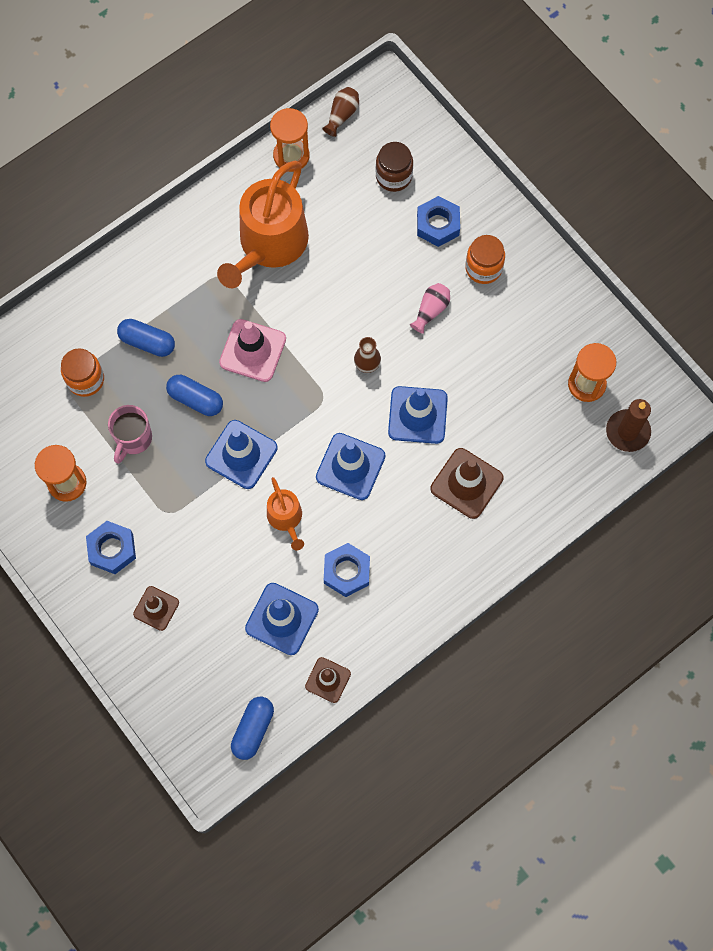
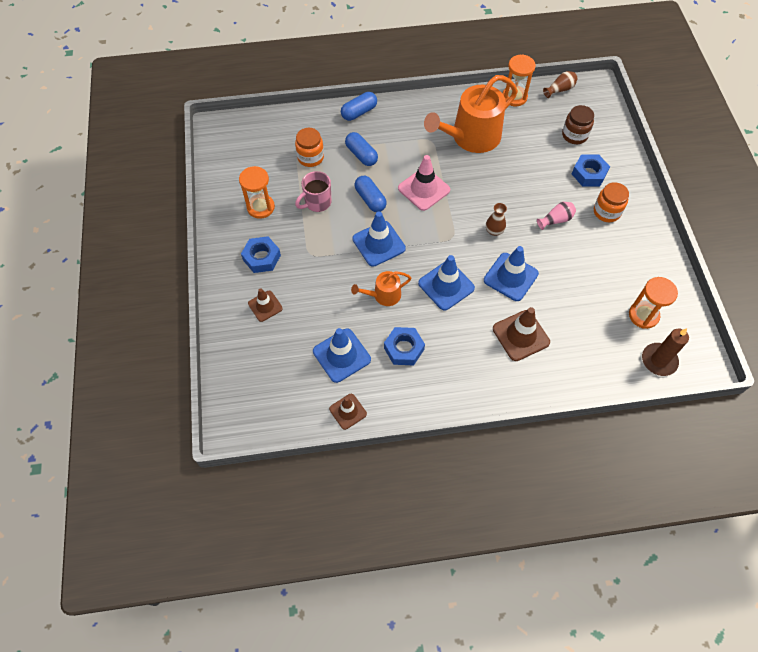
camera: 30 degrees right, 10 degrees down
(253, 729) = (277, 416): blue capsule -> blue capsule (359, 112)
(286, 518) = (383, 295): orange watering can -> orange watering can turned 60 degrees clockwise

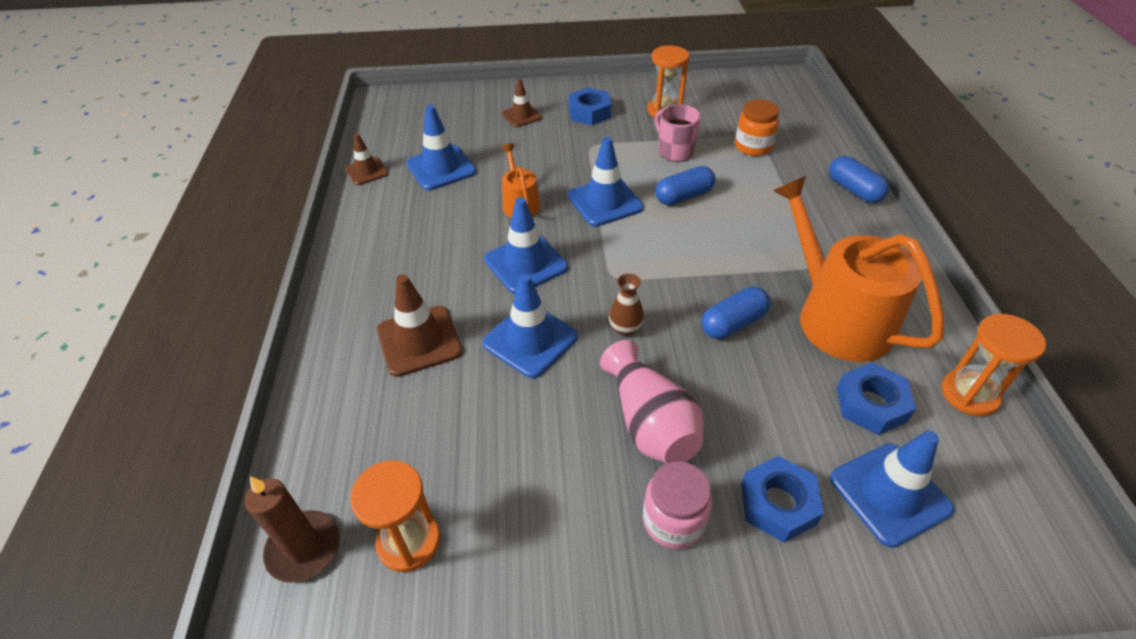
camera: 95 degrees right, 15 degrees down
(361, 155) = (767, 190): blue capsule -> blue capsule (733, 323)
(404, 349) = (434, 218): blue nut -> blue nut (871, 404)
(424, 189) = (708, 251): pink traffic cone -> none
(556, 220) = (650, 422): pink vase -> pink vase, size x1.81
(560, 89) = (1031, 486): brown vase -> none
(574, 135) = (889, 493): brown jar -> blue traffic cone
(606, 212) = (673, 521): orange jar -> pink jar

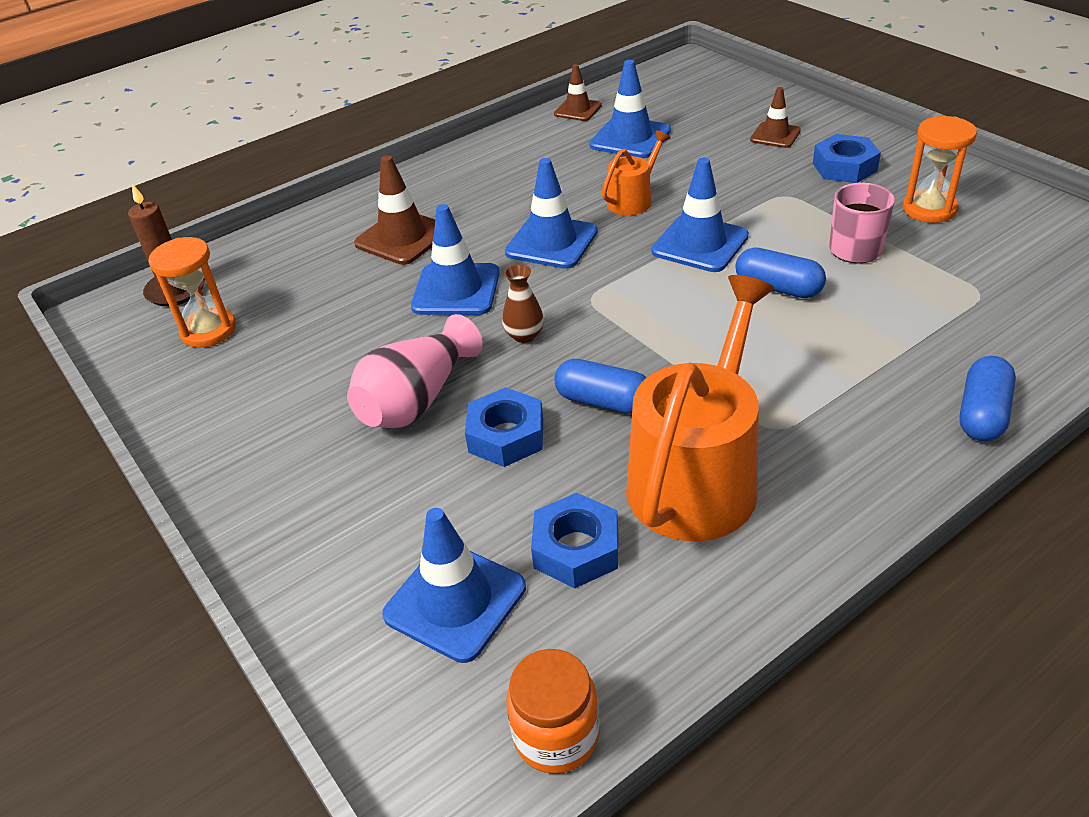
camera: 60 degrees right, 5 degrees down
(673, 521) = (316, 458): pink jar -> none
(753, 146) = (955, 298): orange jar -> orange jar (556, 735)
(778, 504) = (381, 519): blue nut -> blue nut (506, 436)
(969, 394) = (674, 636): orange hourglass -> none

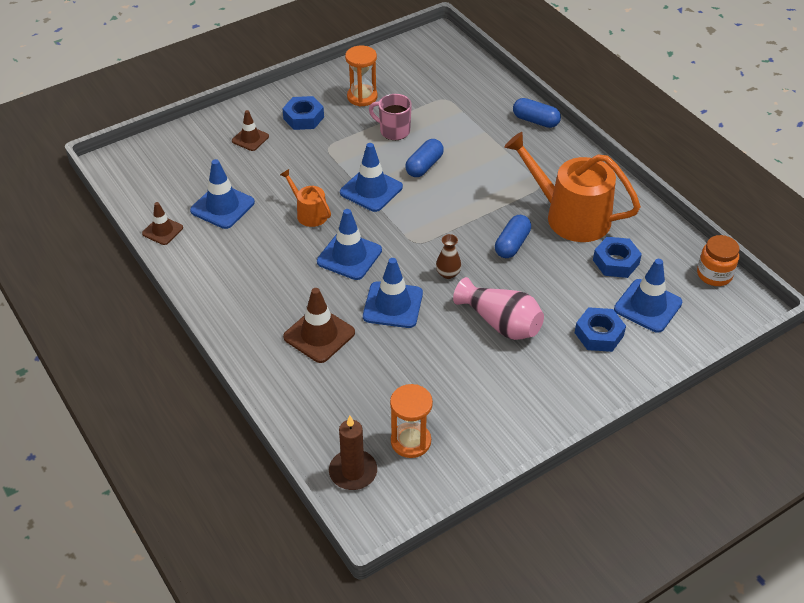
camera: 90 degrees left, 5 degrees up
(506, 436) = (535, 284): blue nut -> blue nut (599, 334)

